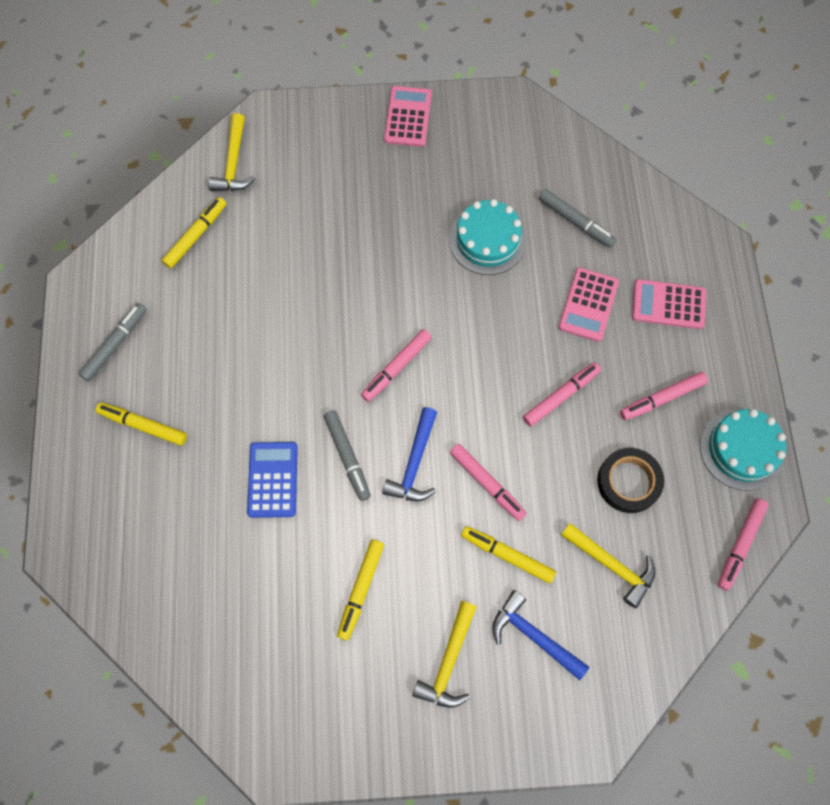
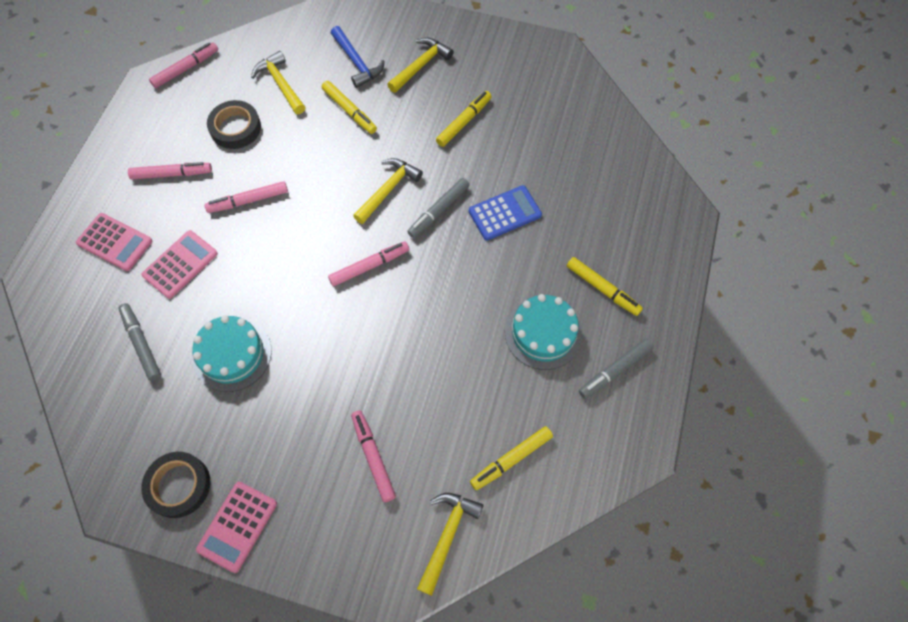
camera: 160 degrees left, 5 degrees down
(272, 479) = (505, 213): blue calculator -> blue calculator turned 135 degrees counterclockwise
(347, 456) = (439, 211): grey marker -> grey marker turned 135 degrees counterclockwise
(414, 463) = (388, 189): blue hammer -> yellow hammer
(472, 128) = (178, 486): none -> black tape
(487, 483) = (340, 159): pink marker -> pink marker (373, 457)
(741, 449) = (139, 123): turquoise cake -> turquoise cake (543, 333)

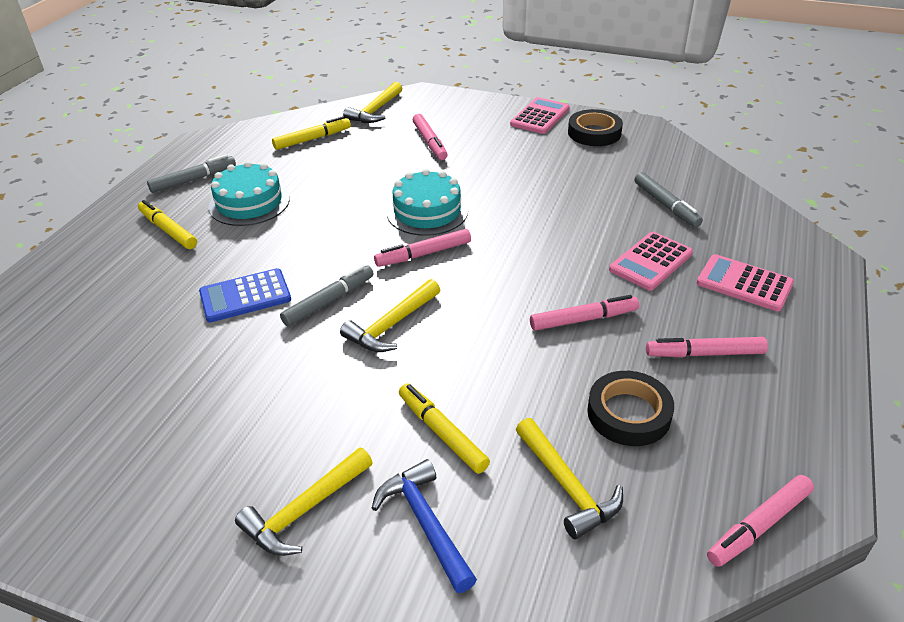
camera: 175 degrees left, 25 degrees down
(232, 354) = (568, 197): turquoise cake -> turquoise cake (427, 211)
(464, 122) = (259, 408): yellow marker -> none

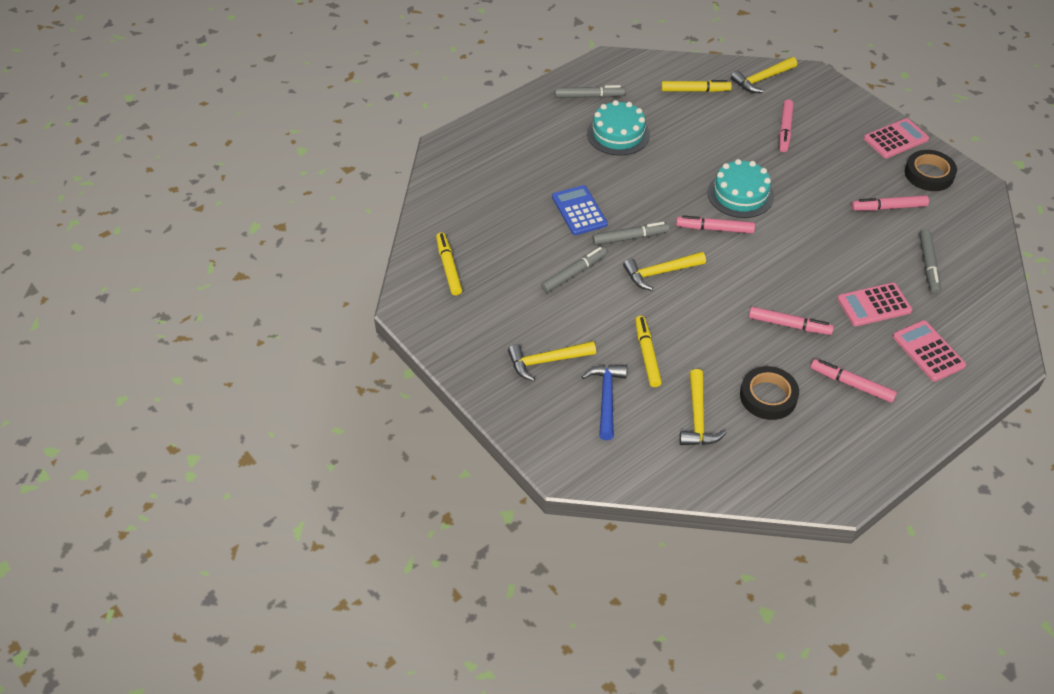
camera: 30 degrees right, 10 degrees up
(168, 230) = (553, 136): yellow marker -> yellow marker (448, 267)
(245, 296) = (579, 211): blue calculator -> blue calculator turned 60 degrees clockwise
(279, 371) = (574, 273): none -> grey marker
(759, 526) = (791, 490): pink marker -> pink marker (889, 207)

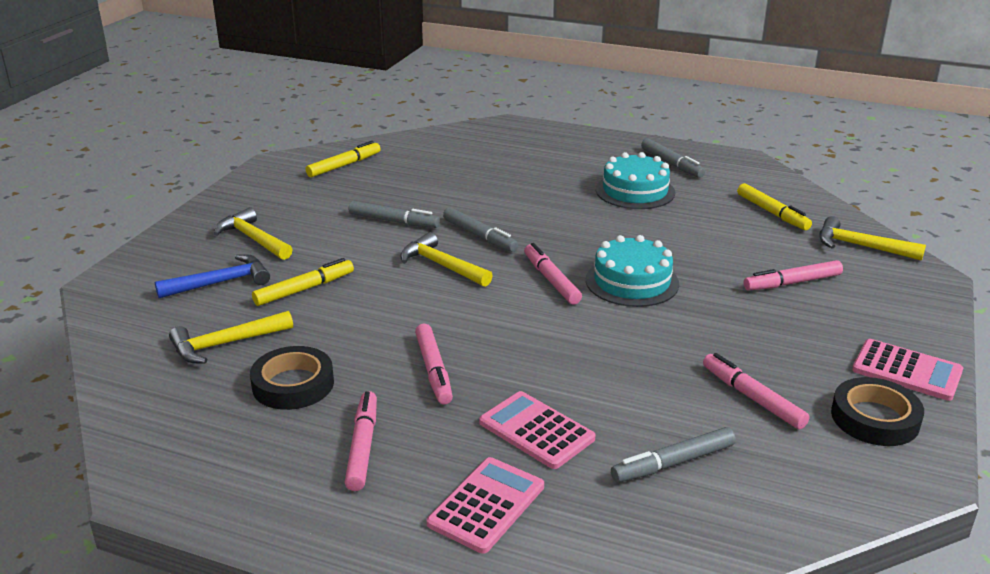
camera: 60 degrees right, 20 degrees down
(579, 211) = (490, 201): blue calculator -> none

